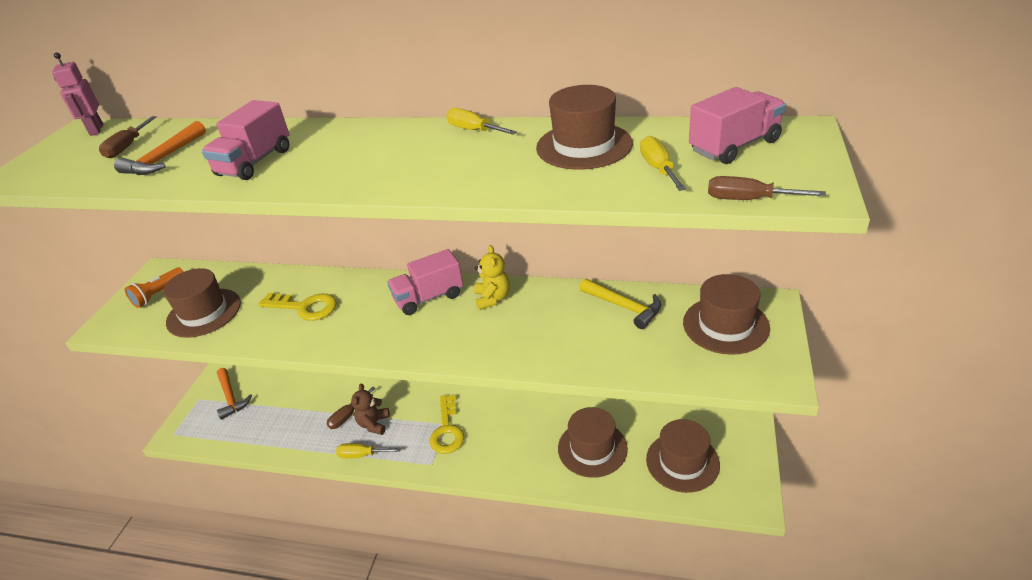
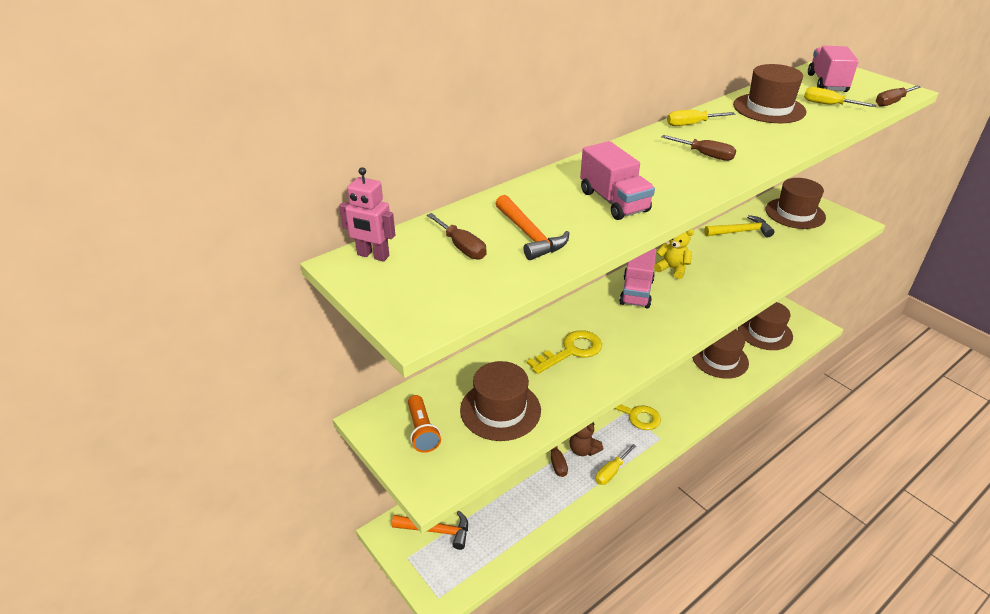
camera: 55 degrees left, 0 degrees up
(404, 160) = (705, 155): none -> brown screwdriver

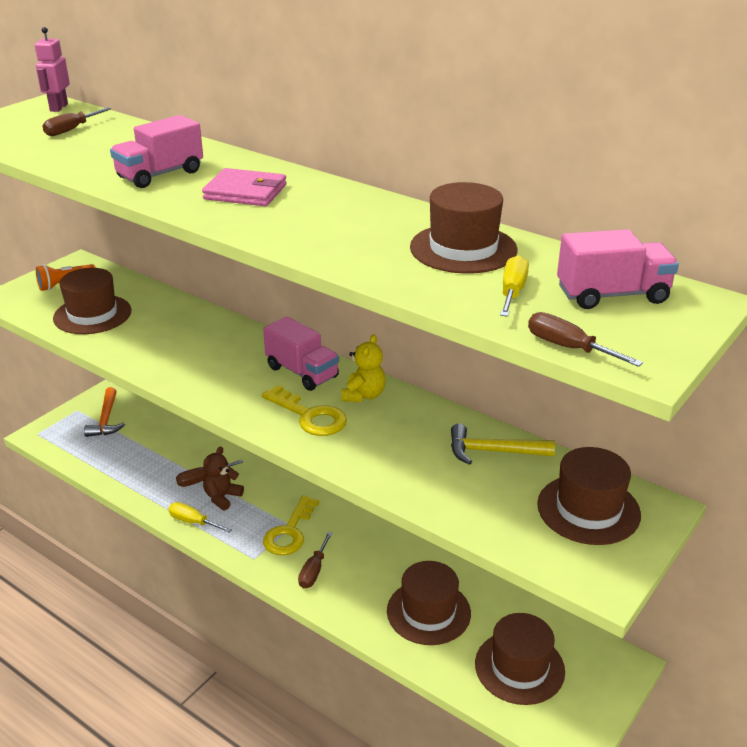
camera: 75 degrees right, 5 degrees down
(530, 235) = (91, 149): orange hammer -> none
(571, 351) = (182, 341): yellow key -> yellow key (309, 416)
(636, 292) = (302, 372): pink truck -> pink truck turned 135 degrees counterclockwise
(662, 167) = (245, 192): none -> pink wallet
(691, 124) = (374, 203): yellow screwdriver -> none
(705, 155) = (286, 212): brown screwdriver -> brown screwdriver (314, 571)
(741, 231) = (492, 451): yellow hammer -> yellow hammer turned 120 degrees clockwise

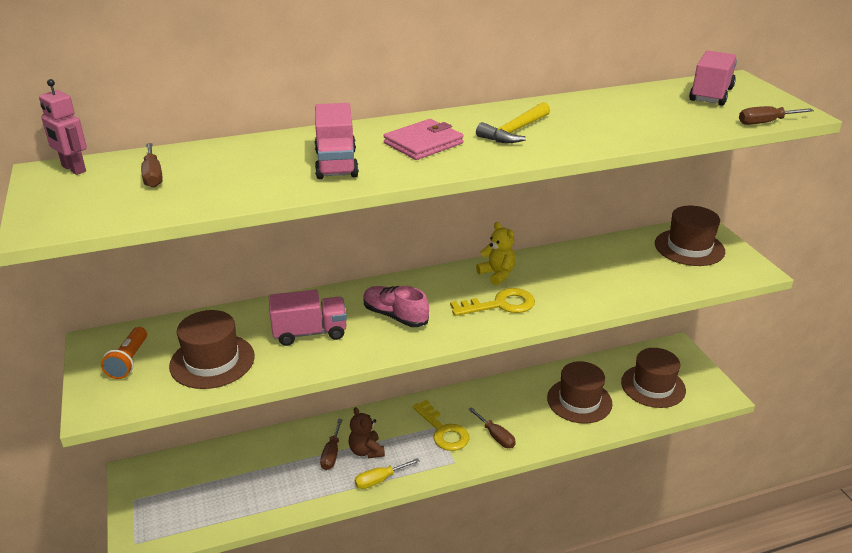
camera: 55 degrees left, 0 degrees up
(106, 420) = (175, 484): orange hammer -> none
(232, 367) = (395, 316): none -> pink shoe
(302, 372) = (439, 288): pink truck -> pink truck (310, 332)
(463, 248) = (609, 109): brown hat -> none
(492, 451) = (607, 254): yellow hammer -> yellow hammer (514, 131)
(512, 292) = (683, 114): yellow screwdriver -> none

